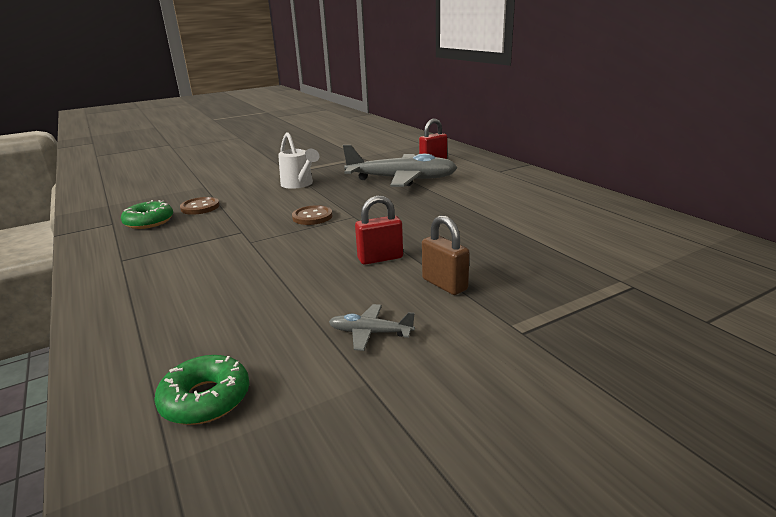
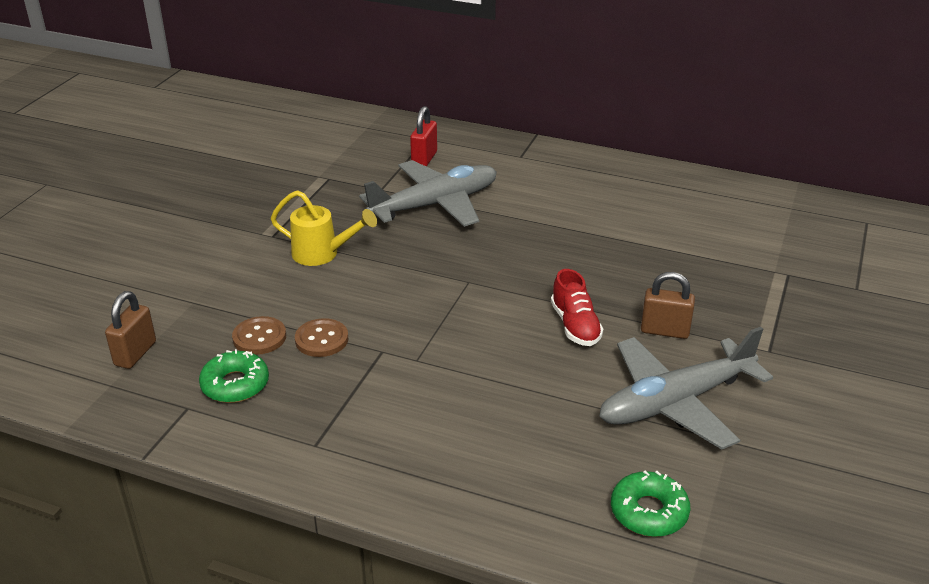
camera: 40 degrees left, 10 degrees up
(141, 197) = (135, 354): none -> brown padlock
(299, 185) = (323, 254): white watering can -> yellow watering can
(312, 217) = (425, 299): brown button -> brown button (321, 339)
(370, 333) = (676, 402): grey plane -> grey plane, size x2.36
(380, 258) = (575, 325): red padlock -> red shoe

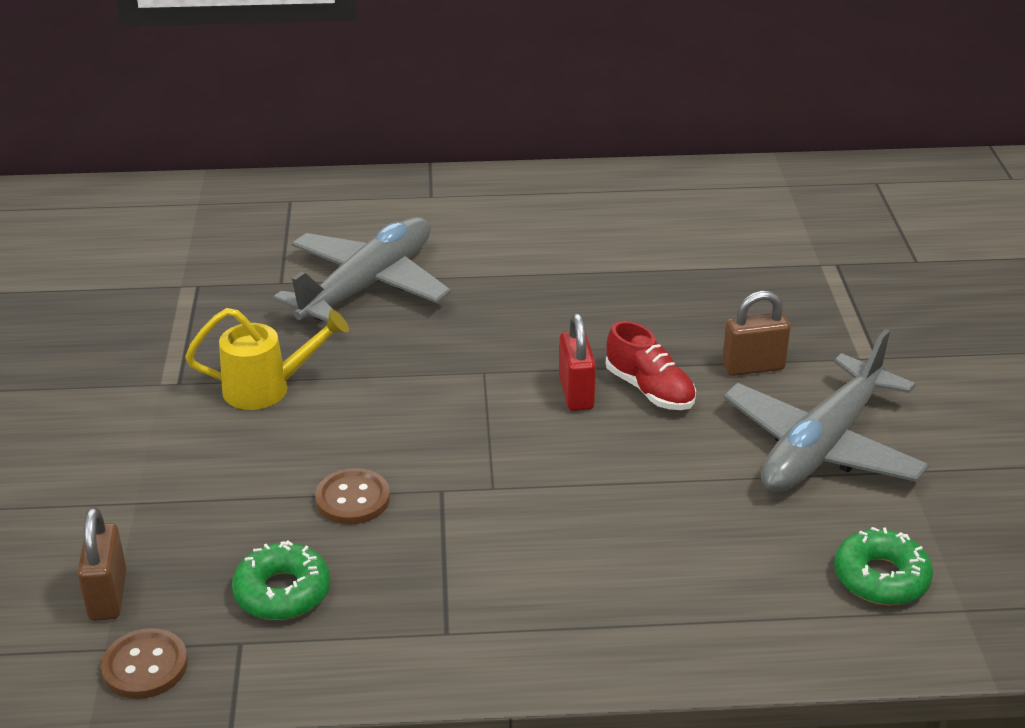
camera: 25 degrees left, 0 degrees up
(259, 337) = (267, 521): brown button -> brown button (145, 666)
(424, 159) = (308, 228): red padlock -> red padlock (576, 393)

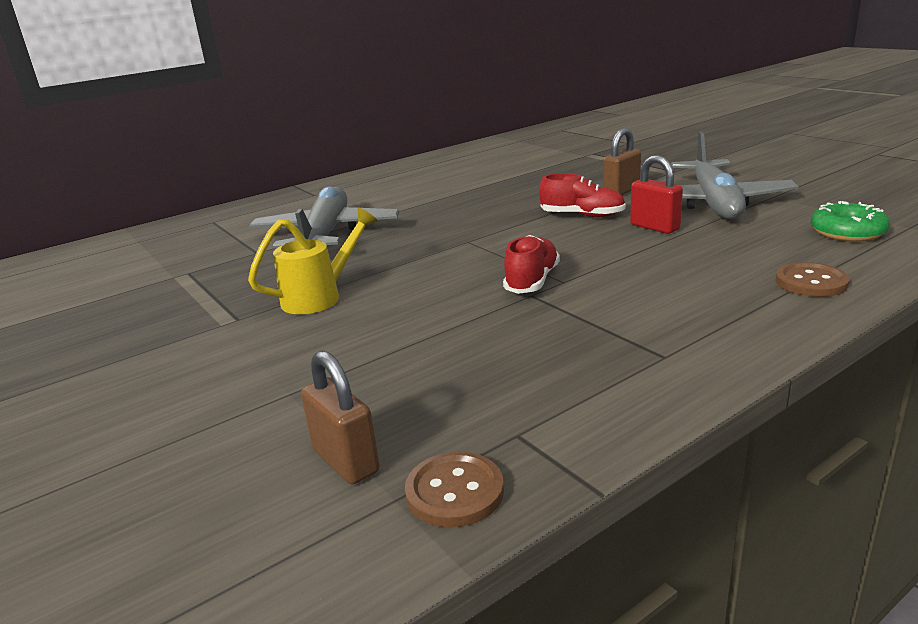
camera: 30 degrees left, 10 degrees down
(282, 592) = (503, 389): green donut -> none
(352, 499) = (475, 322): brown button -> brown button (811, 282)
(465, 470) = (532, 281): none -> red shoe
(576, 393) = (542, 230): red padlock -> red padlock (654, 227)

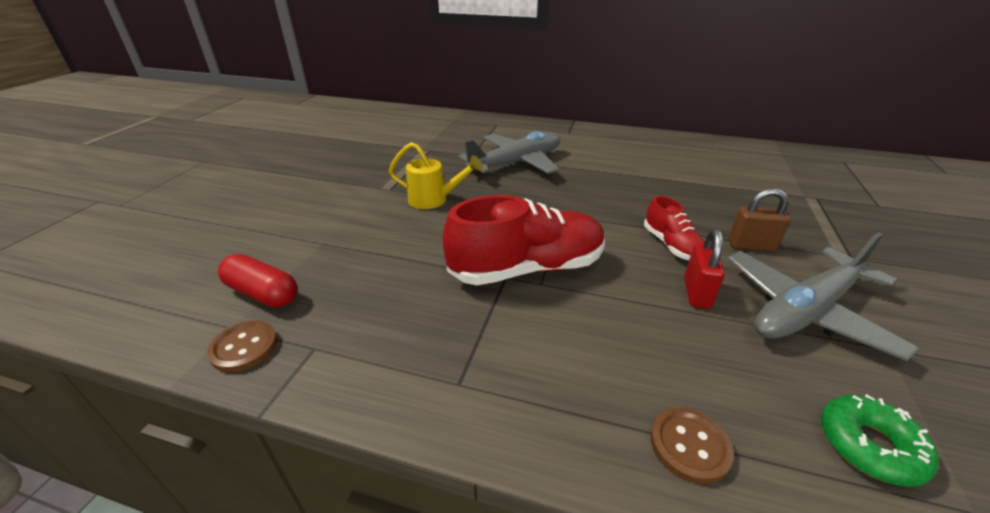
camera: 50 degrees right, 10 degrees up
(346, 461) = (263, 293): brown padlock -> red capsule
(532, 281) = (527, 268): red shoe -> red shoe, size x1.91

